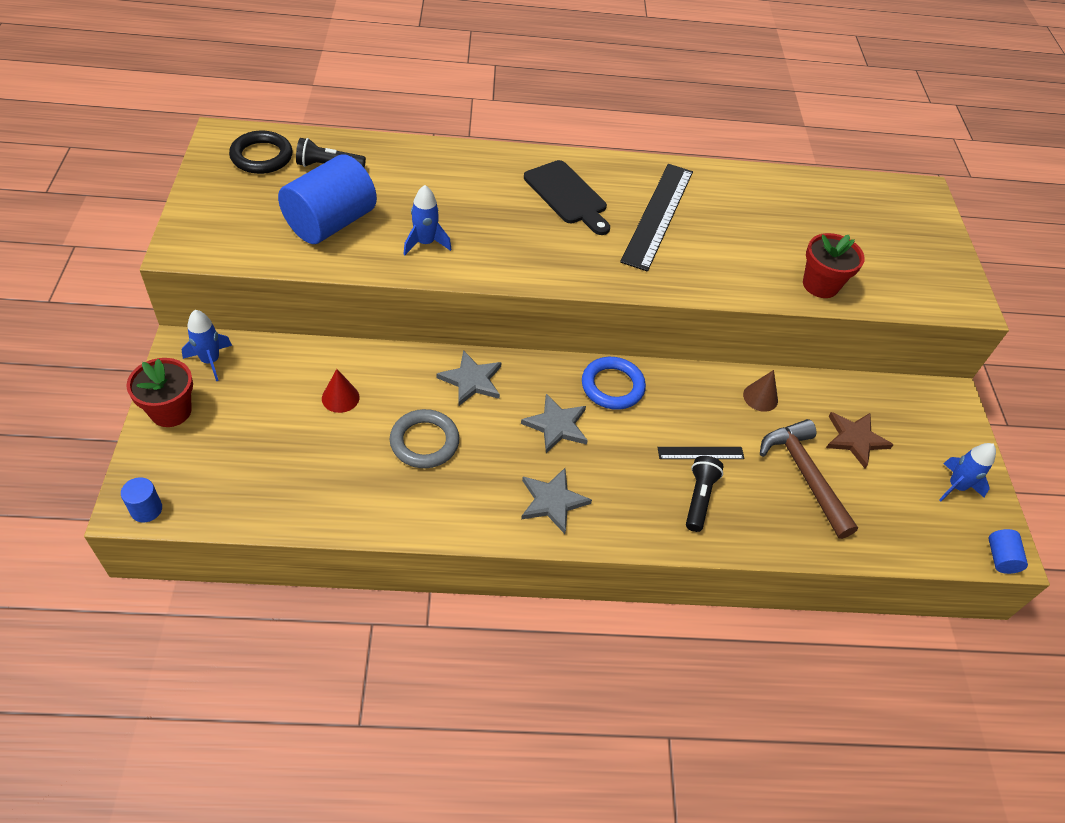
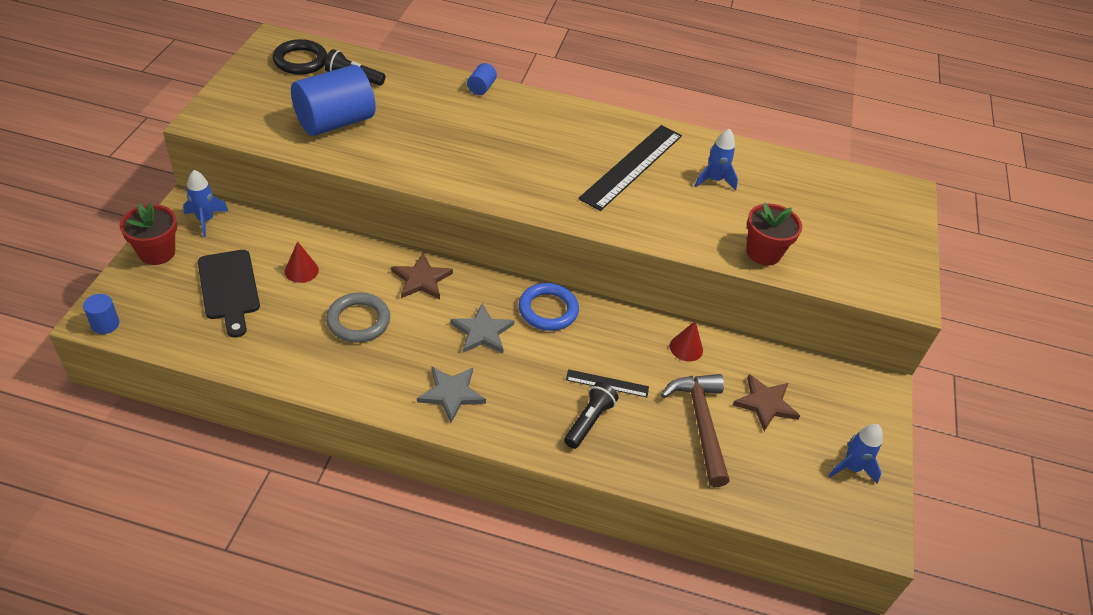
camera: 15 degrees right, 5 degrees down
(425, 243) = (409, 152): blue rocket -> blue rocket (714, 180)
(471, 380) = (421, 279): grey star -> brown star
(567, 195) = (554, 136): black cutting board -> black cutting board (229, 288)
(760, 397) = (686, 348): brown cone -> red cone
(1000, 558) = (870, 541): blue cylinder -> blue cylinder (481, 88)

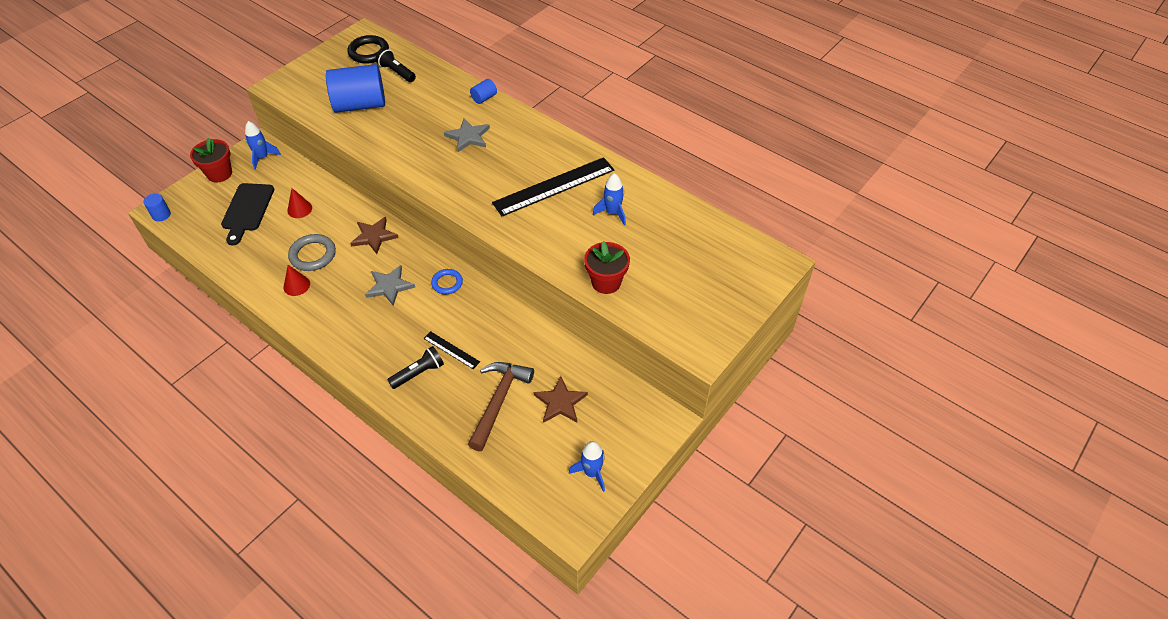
camera: 30 degrees right, 5 degrees up
(451, 394) = (339, 324): grey star -> grey star (468, 137)
(548, 310) = (447, 283): blue ring -> blue ring, size x0.66
(686, 348) = (530, 341): red cone -> red cone (296, 285)

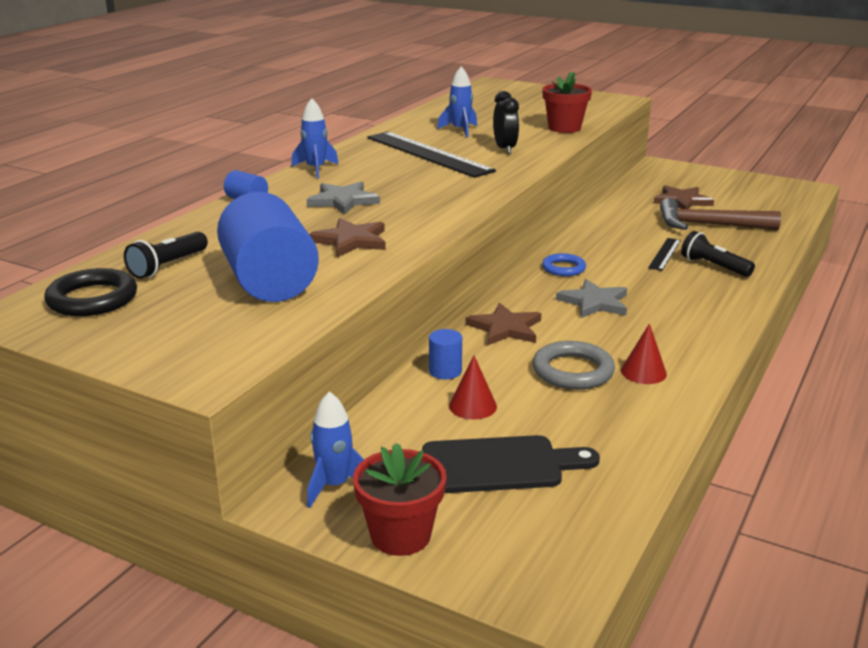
camera: 100 degrees left, 25 degrees down
(161, 215) = (566, 588): blue cylinder -> blue cylinder (445, 371)
(401, 135) = (351, 241): none -> brown star
(555, 231) = (505, 149): none -> black clock
(592, 472) = (744, 185): blue rocket -> blue rocket (316, 169)

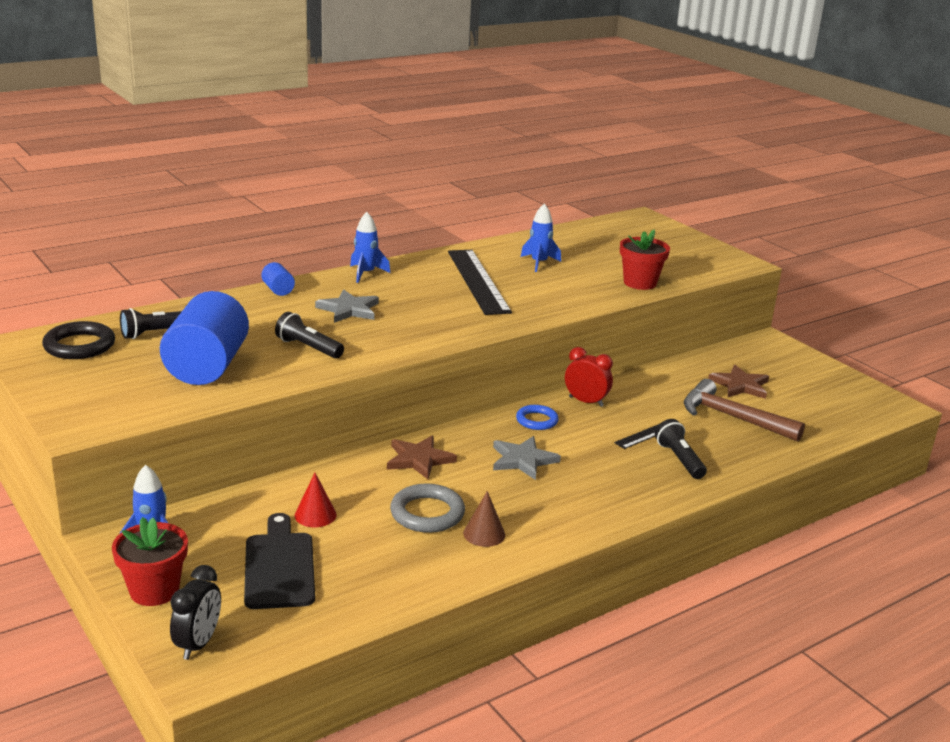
camera: 25 degrees right, 0 degrees up
(351, 241) = (308, 348): brown star -> black flashlight
(445, 371) = (328, 480): blue cylinder -> none
(499, 465) = (279, 566): black cutting board -> black cutting board turned 120 degrees counterclockwise
(505, 149) = (552, 292): black clock -> black clock (198, 644)
(583, 243) = (586, 401): none -> red clock
(643, 372) = (484, 534): red cone -> brown cone

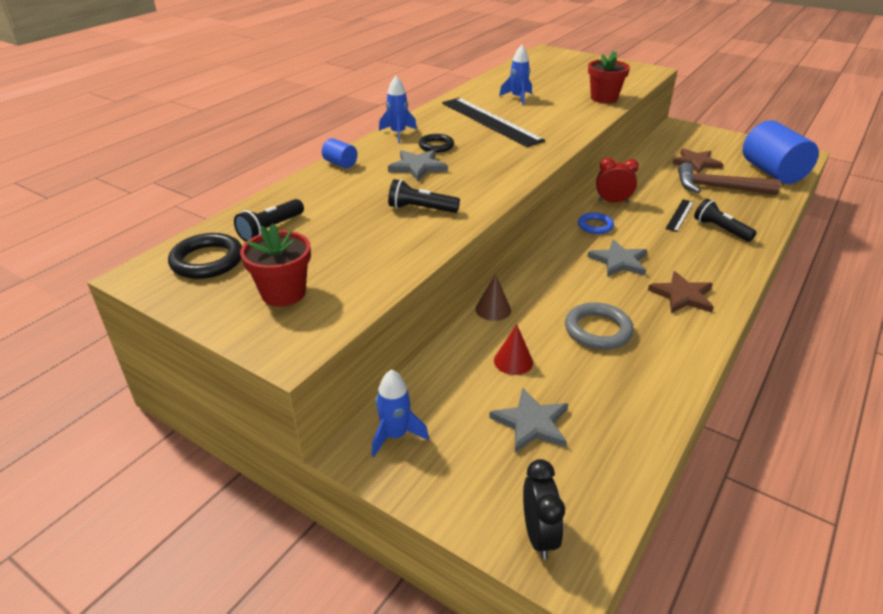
camera: 20 degrees left, 10 degrees up
(154, 590) = (446, 491): red flower pot -> red flower pot (283, 293)
(207, 367) = (351, 250): blue cylinder -> blue cylinder (772, 172)
(279, 566) = (531, 423): black cutting board -> grey star
(391, 293) = (436, 146): none -> black ring
(419, 459) = (544, 284): brown star -> brown star (682, 295)
(484, 534) = (657, 334): brown cone -> brown cone (493, 309)

